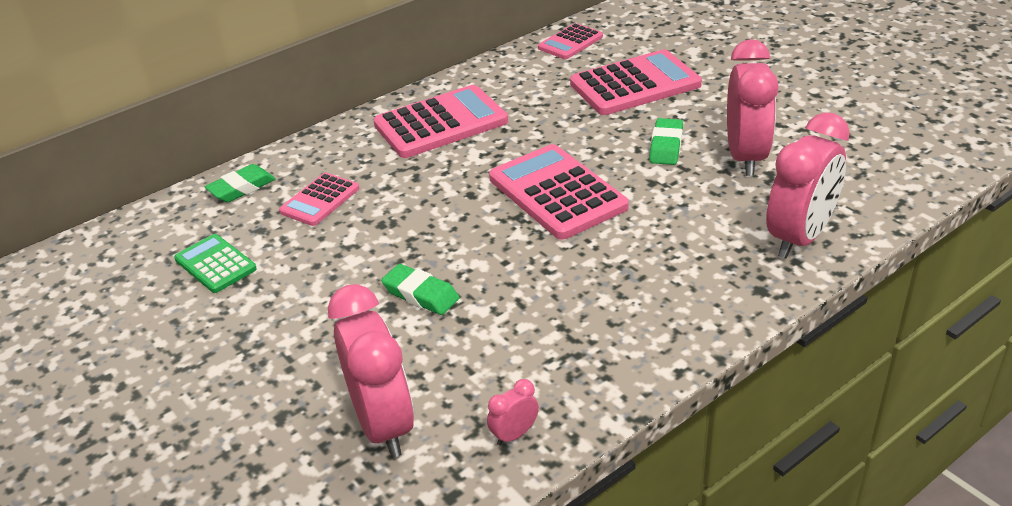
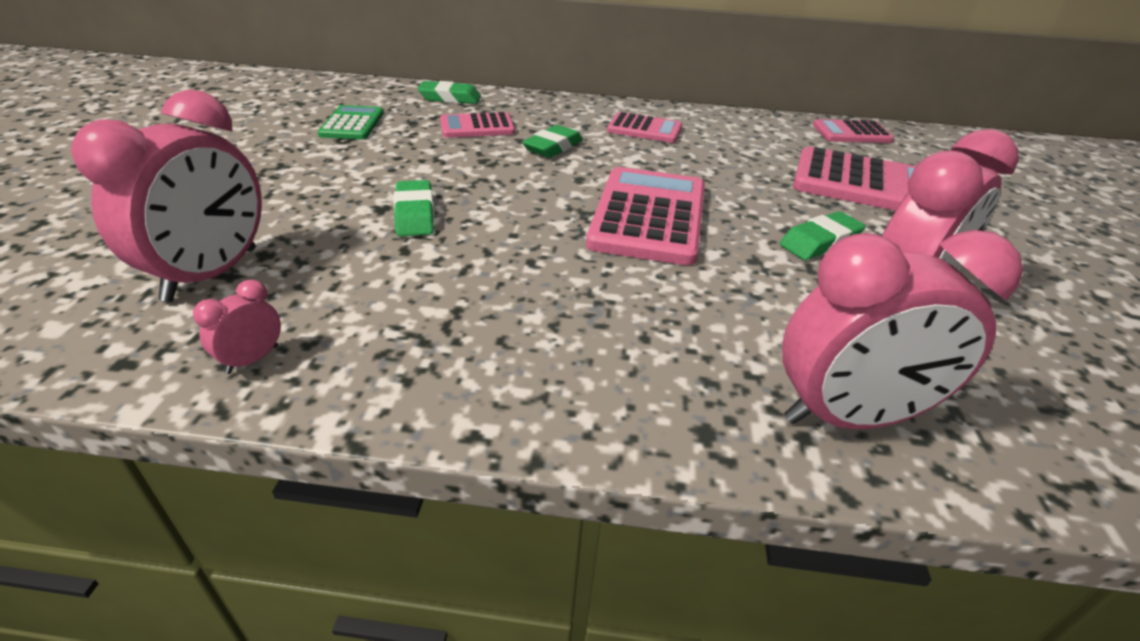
camera: 40 degrees right, 0 degrees up
(408, 181) = (553, 147): none -> green eraser
(440, 123) = (644, 129): pink calculator -> pink calculator, size x0.56
(514, 434) = (252, 359): pink clock -> pink clock turned 60 degrees counterclockwise

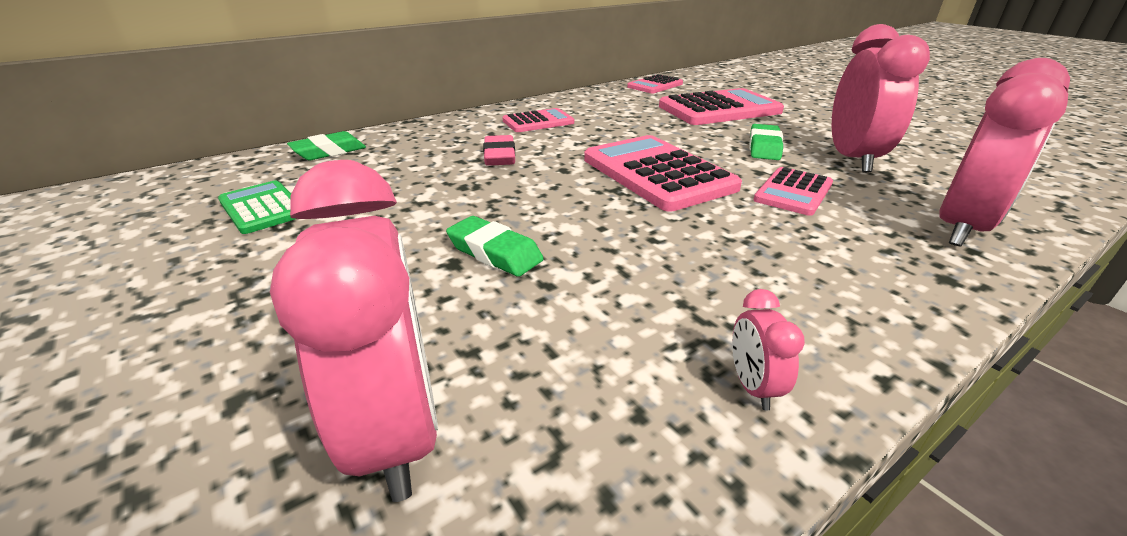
camera: 40 degrees left, 5 degrees down
(252, 359) = (625, 472): pink clock -> pink clock (752, 386)
(477, 127) = (404, 164): pink calculator -> pink calculator (793, 192)
(553, 147) = (499, 156): green eraser -> pink eraser

